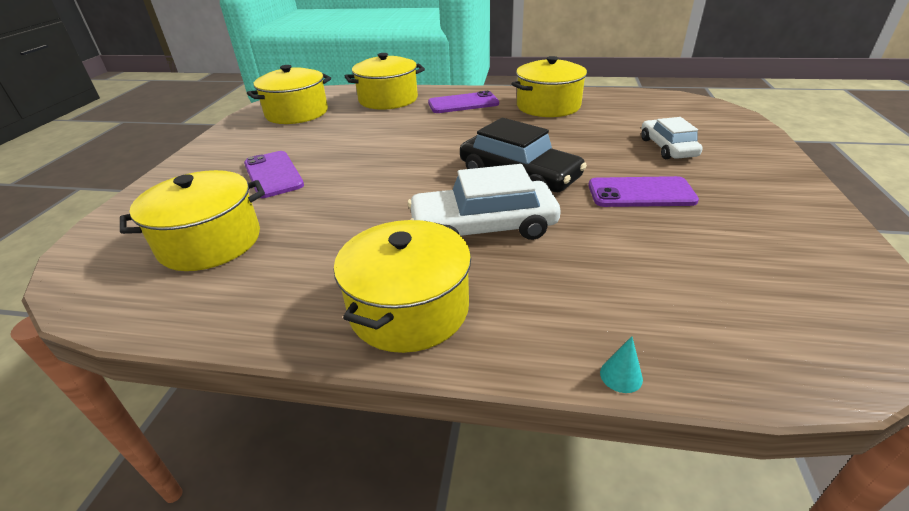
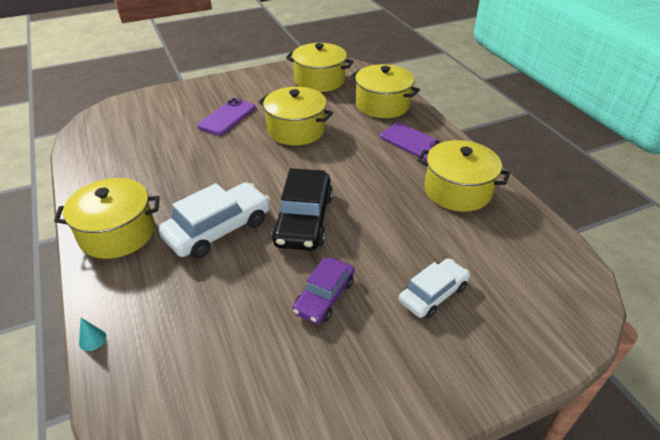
camera: 55 degrees right, 5 degrees up
(210, 242) = (144, 136): yellow pot -> yellow pot (296, 130)
(483, 227) = (218, 229): white car -> white car turned 90 degrees clockwise
(641, 193) = (324, 296): purple phone -> purple car

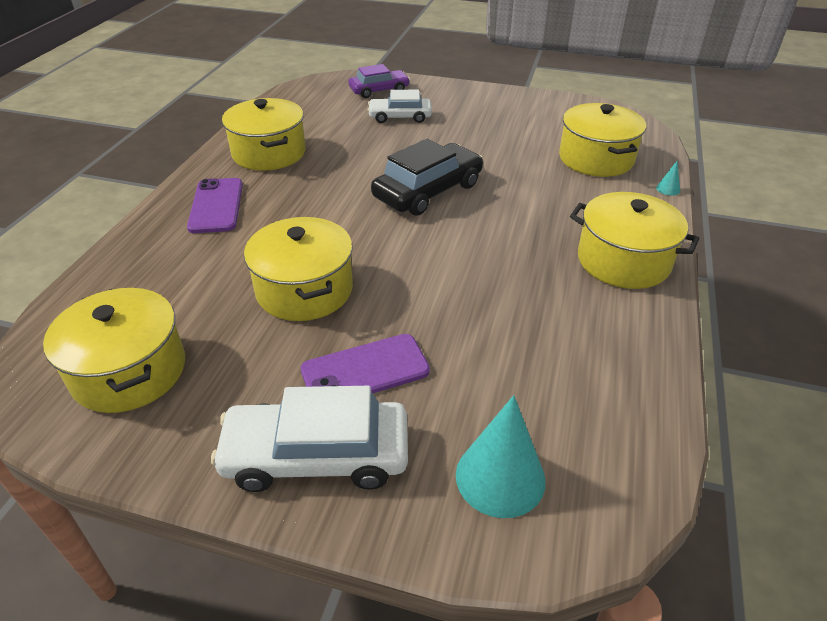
camera: 140 degrees left, 0 degrees up
(141, 113) = (500, 477): none -> turquoise cone
(218, 229) = (514, 218): white car -> white car (316, 455)
(324, 296) = (473, 143): purple car -> purple car (379, 90)
(382, 105) = (147, 268): yellow pot -> yellow pot (596, 159)

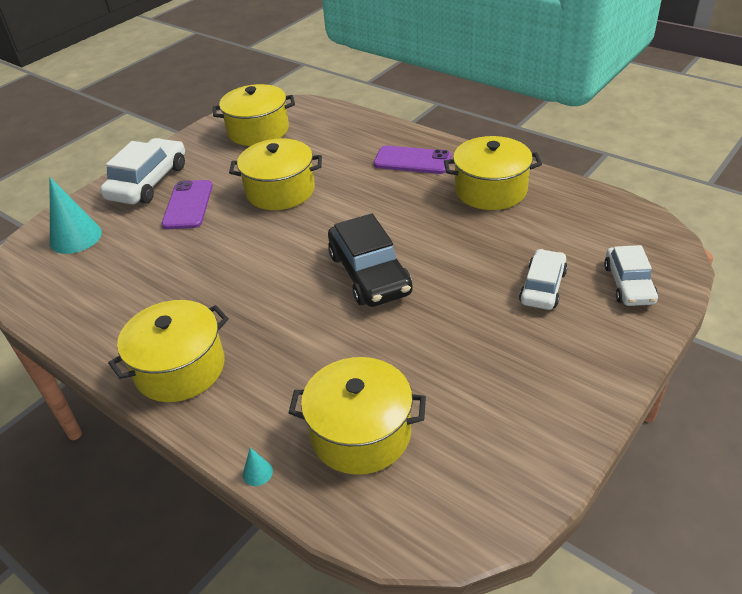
camera: 115 degrees right, 0 degrees up
(379, 90) = (628, 284): purple car -> white car

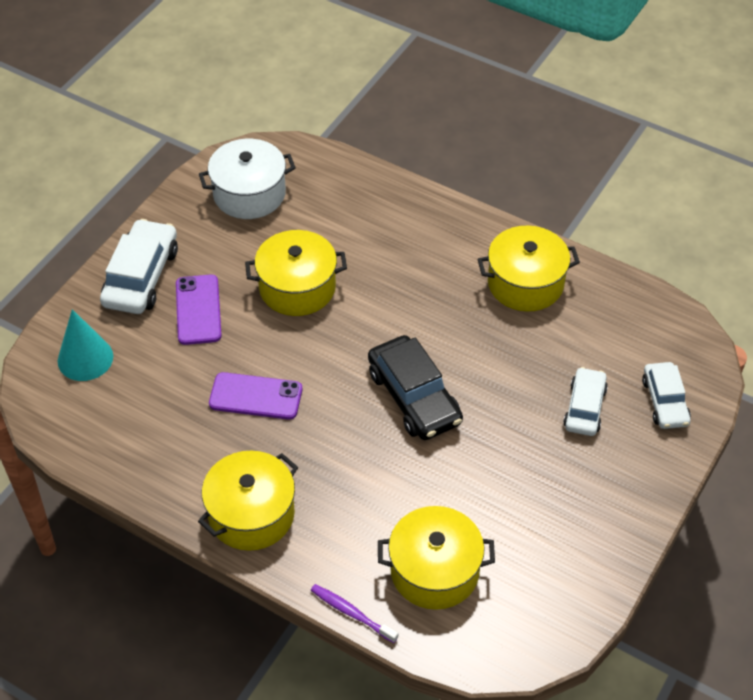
camera: 10 degrees left, 10 degrees up
(257, 473) = (351, 613): turquoise cone -> purple toothbrush
(258, 131) = (249, 194): yellow pot -> white pot
(412, 161) = (436, 241): purple phone -> purple phone (255, 396)

